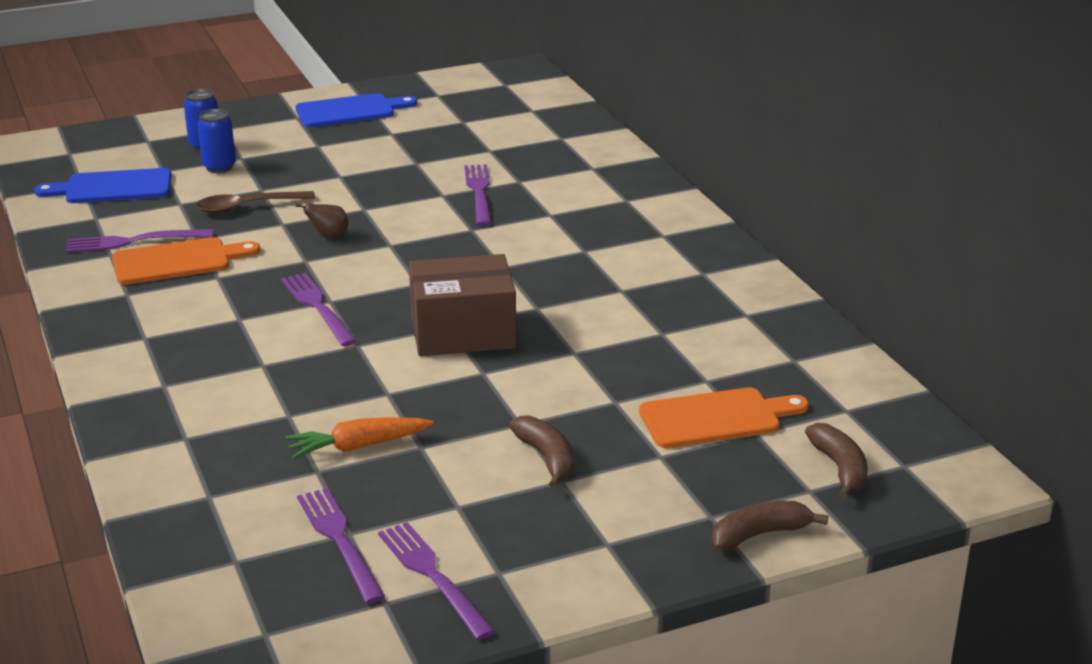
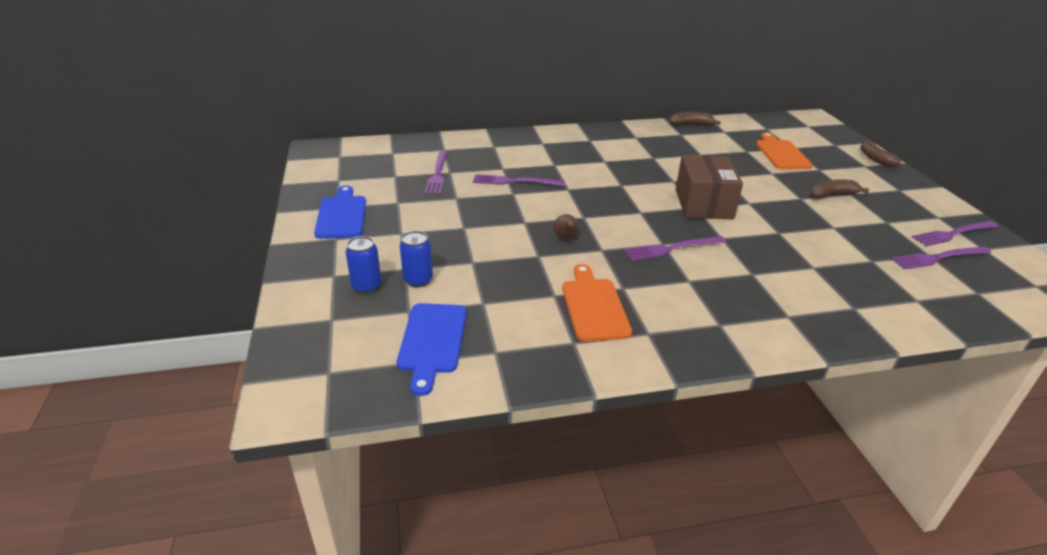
camera: 80 degrees left, 5 degrees up
(133, 241) = (551, 329): purple fork -> purple fork (437, 174)
(248, 207) = (503, 269): brown spoon -> none
(358, 447) = (841, 246): orange carrot -> none
(839, 469) = (815, 137): brown banana -> brown banana (691, 124)

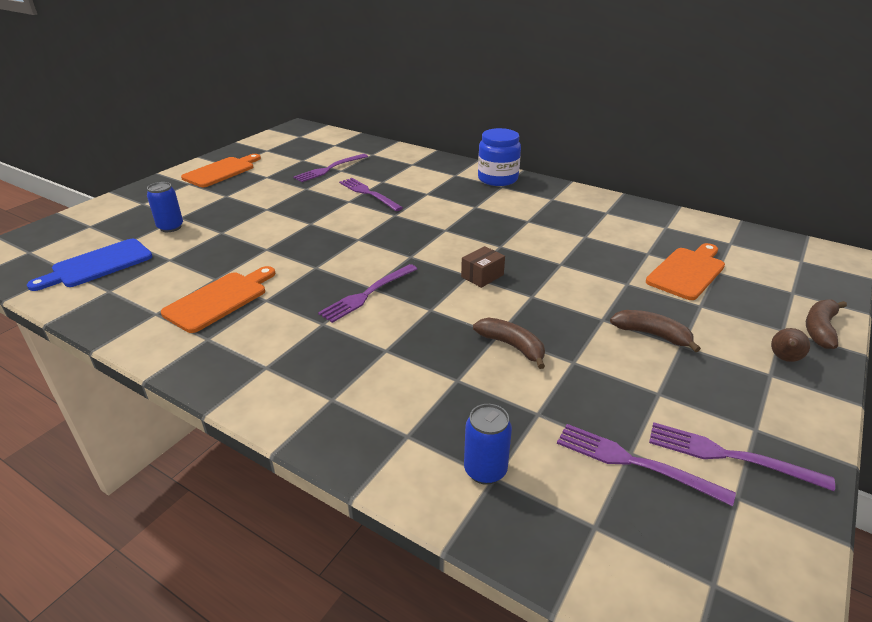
camera: 45 degrees right, 0 degrees up
(342, 215) = (221, 171): blue cutting board -> orange cutting board
(366, 286) = (141, 217): blue can -> blue can (485, 470)
(566, 238) = (310, 247): brown pear -> brown pear (784, 359)
(576, 135) = (497, 179): none -> blue jar
(671, 249) = (367, 294): purple fork -> purple fork turned 75 degrees counterclockwise
(691, 124) = (639, 208): brown banana -> brown banana (512, 346)
(703, 204) = (482, 276): brown box -> brown box, size x0.48

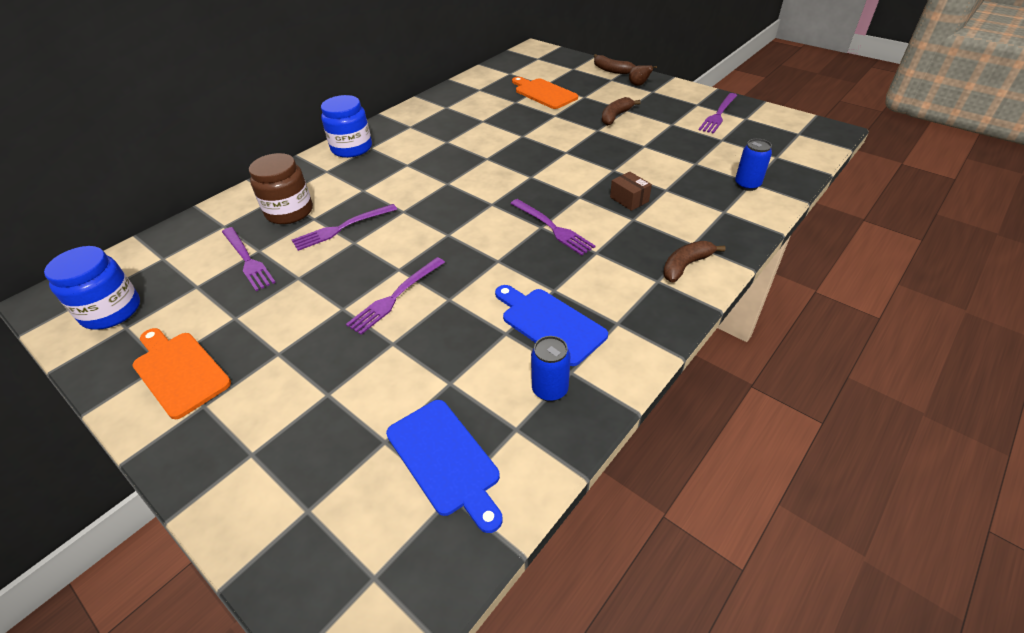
camera: 80 degrees left, 10 degrees up
(170, 227) = (357, 399): blue can -> blue can (550, 389)
(220, 299) = (549, 323): orange cutting board -> blue cutting board
(283, 143) = (111, 311): none -> blue jar
(391, 171) = (289, 212): none -> brown jar
(482, 276) = (533, 170): brown box -> brown box (629, 199)
(512, 346) = (628, 165): brown banana -> brown banana (685, 266)
(634, 462) = (729, 139): purple fork -> purple fork (395, 297)

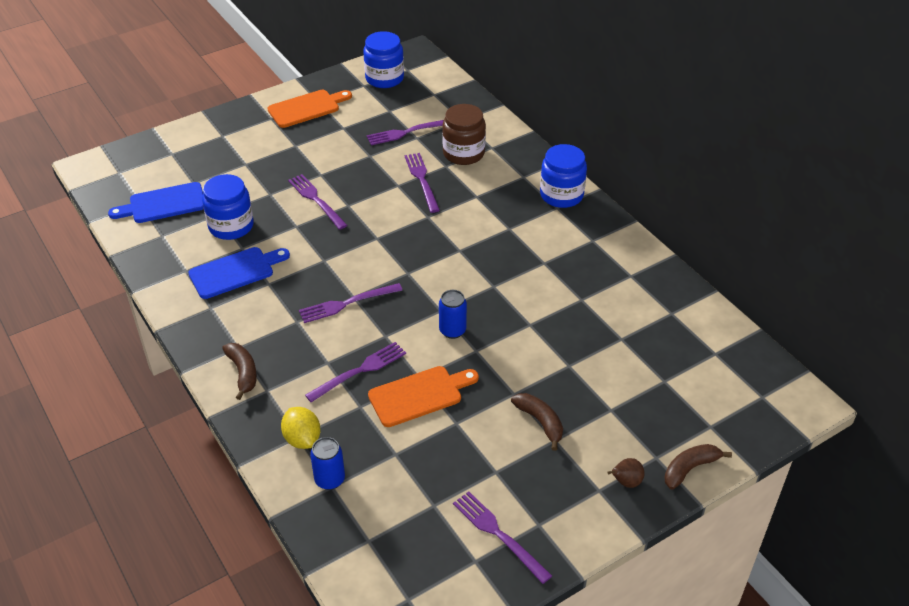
camera: 105 degrees right, 0 degrees up
(469, 358) = (231, 226): none -> blue jar
(544, 93) = (637, 372): orange cutting board -> orange cutting board (419, 395)
(550, 389) = (179, 257): blue can -> blue can (452, 330)
(629, 199) = (360, 371): brown box -> purple fork
(724, 208) = (302, 439): none -> yellow lemon

